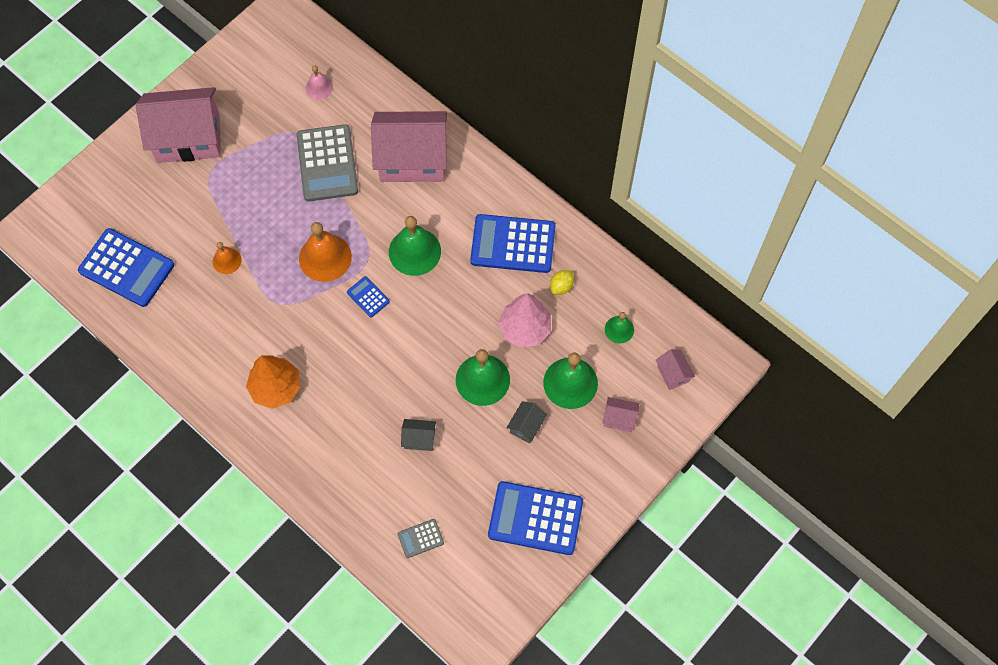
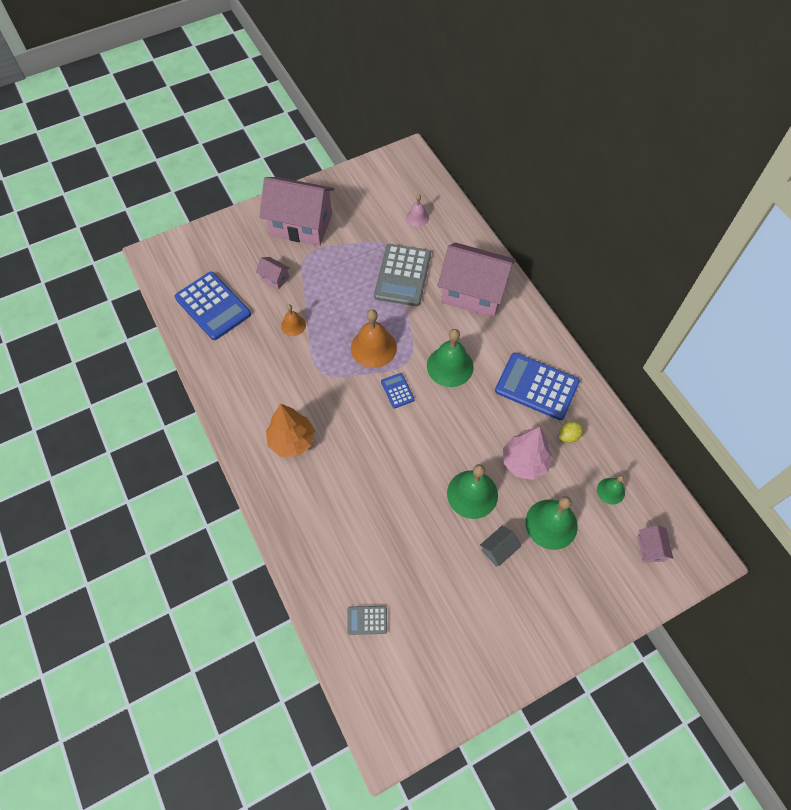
camera: 20 degrees right, 5 degrees down
(419, 439) = (398, 527): grey house -> none
(535, 518) = (479, 640): blue calculator -> none
(619, 419) = (587, 573): pink house -> pink house (275, 278)

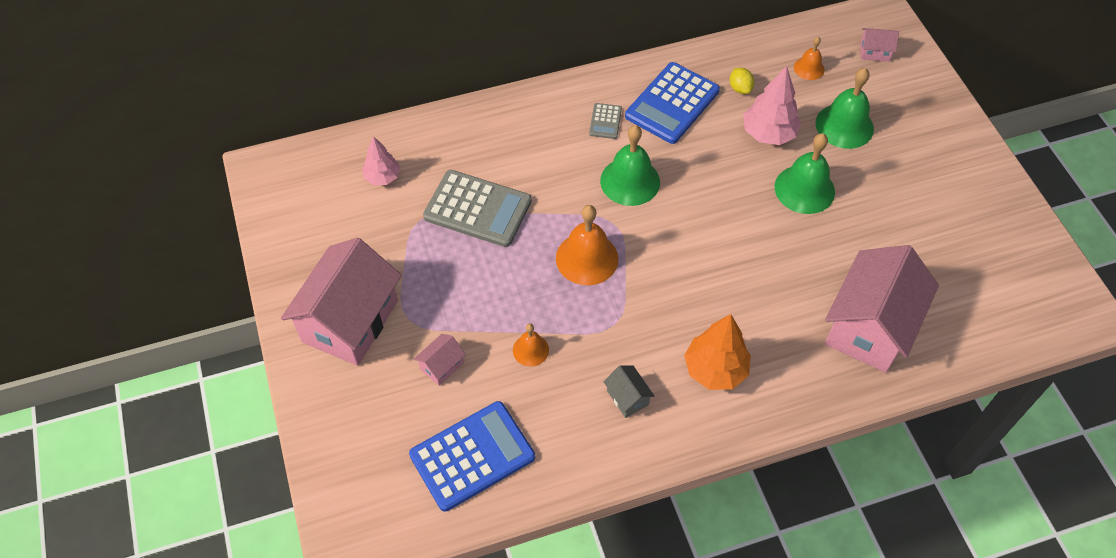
camera: 80 degrees left, 5 degrees down
(367, 620) = (954, 315): grey calculator -> grey calculator (605, 121)
(397, 391) = (657, 241): blue calculator -> none
(417, 217) = (382, 177): pink bell -> pink tree
(473, 293) = (525, 138): pink house -> pink house (869, 327)
(498, 550) = (872, 177): grey house -> grey house (627, 398)
(610, 491) = (809, 68): green bell -> orange bell

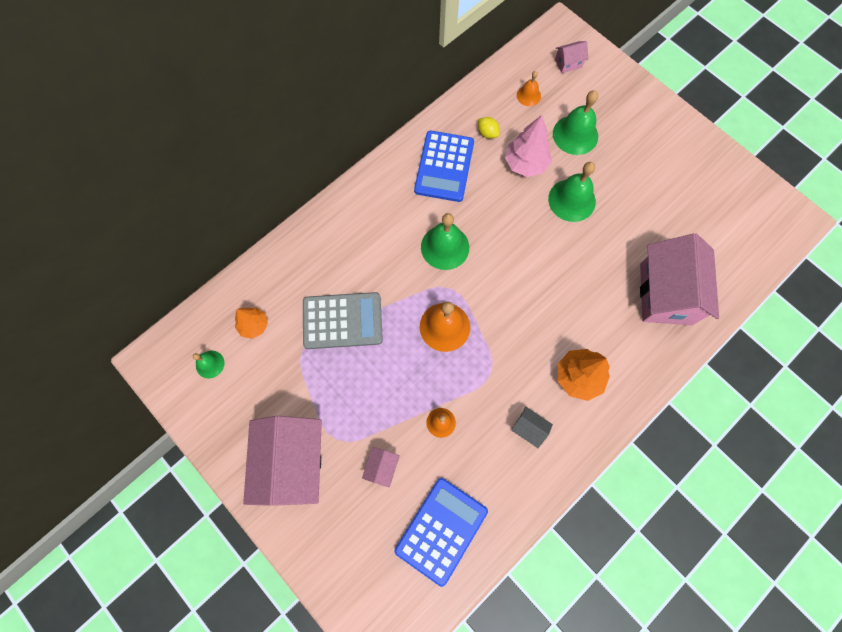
camera: 25 degrees left, 15 degrees up
(318, 195) = (210, 364): none -> green bell
(382, 177) = (254, 325): pink tree -> orange tree
(605, 121) = (402, 203): grey calculator -> none

